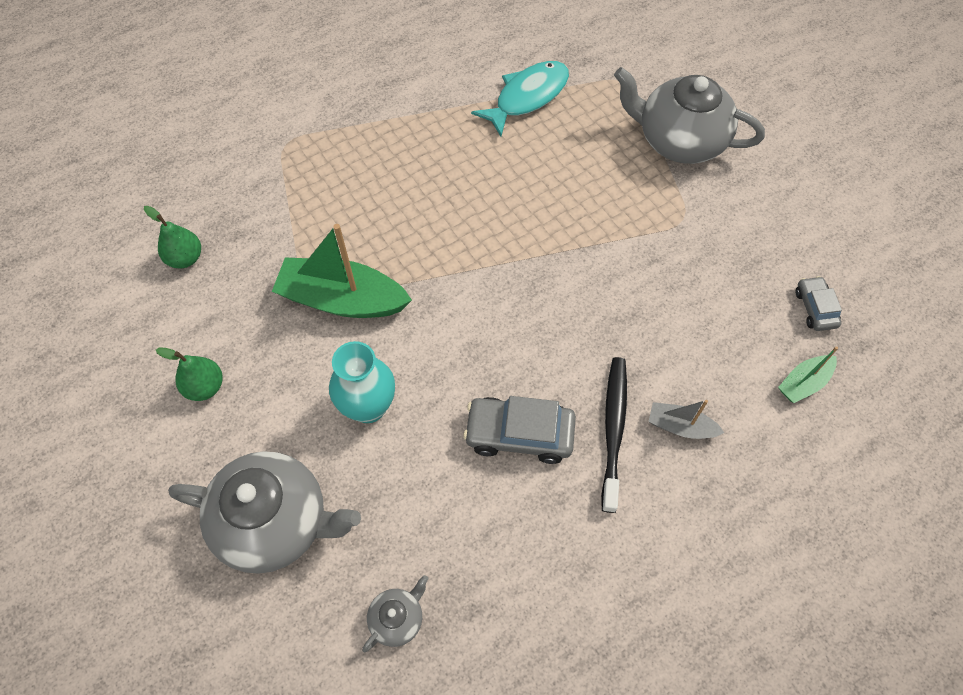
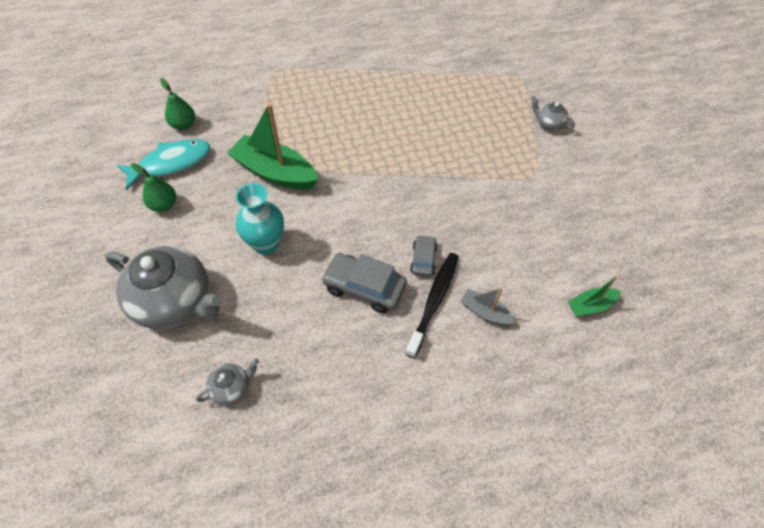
camera: 15 degrees right, 5 degrees down
(527, 97) = (449, 75): turquoise fish -> turquoise fish (171, 163)
(679, 140) = (548, 123): grey teapot -> grey teapot, size x0.44
(815, 308) = (616, 256): grey car -> grey car (423, 259)

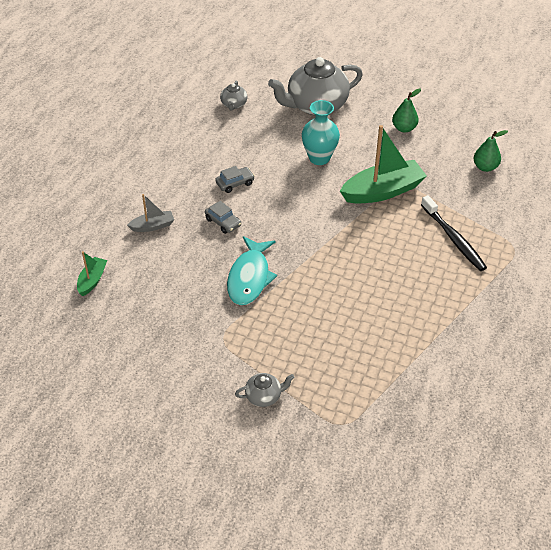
camera: 130 degrees right, 10 degrees down
(171, 163) = (444, 146): turquoise fish -> turquoise fish (249, 277)
(364, 288) = (235, 183): grey car -> grey car, size x0.58
(434, 302) = (188, 208): black toothbrush -> black toothbrush (453, 238)

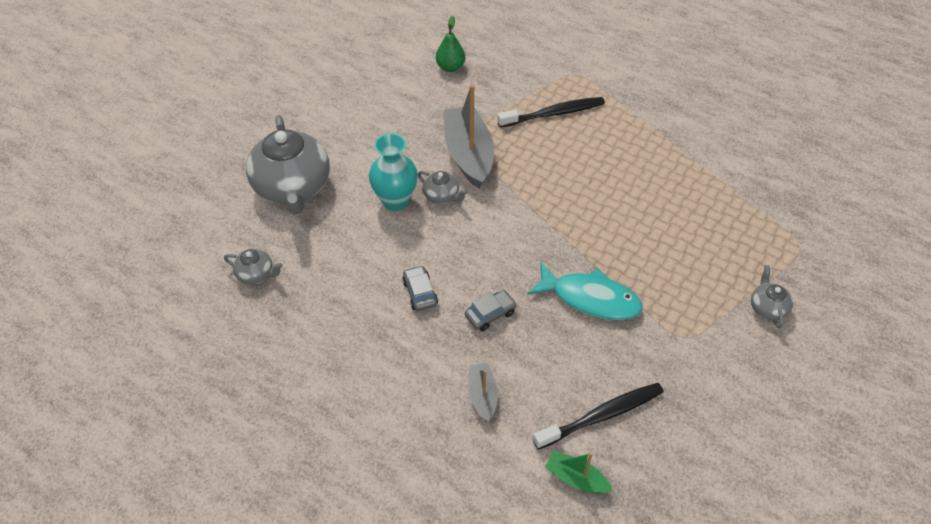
camera: 80 degrees left, 5 degrees up
(143, 291) = (601, 415): none -> black toothbrush
(332, 182) = (442, 196): none -> grey teapot
(382, 191) = (468, 154): green boat -> grey boat
(404, 128) = (365, 116): green pear -> none

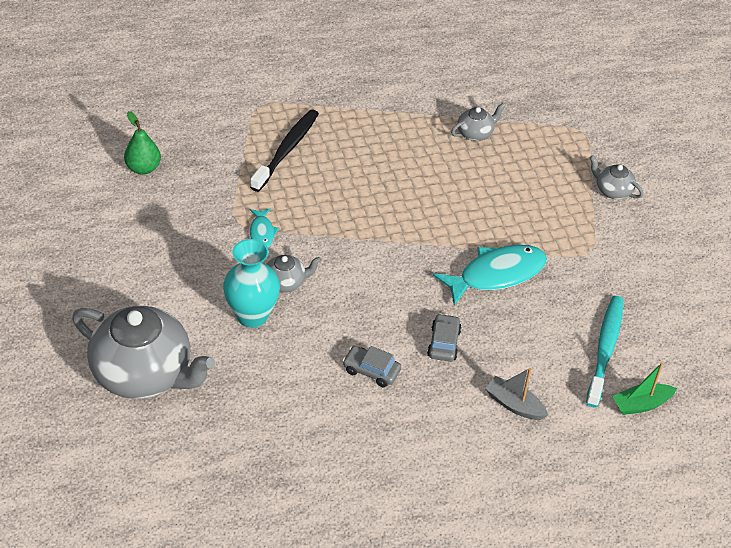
camera: 50 degrees left, 5 degrees down
(256, 274) = (216, 468): grey teapot -> grey teapot (475, 133)
(468, 154) = (262, 233): grey boat -> turquoise fish
(601, 415) = (605, 349): black toothbrush -> turquoise toothbrush

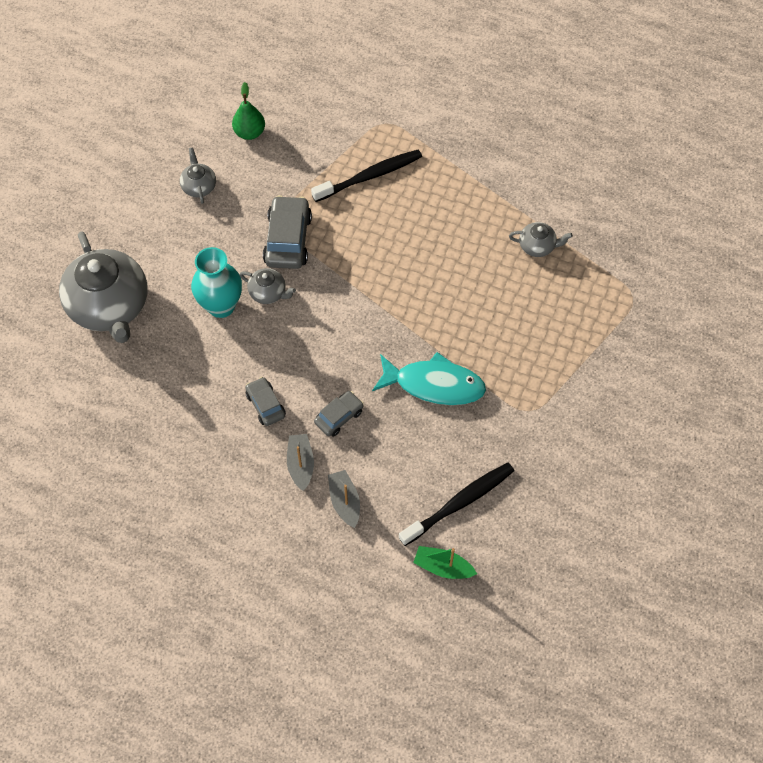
camera: 40 degrees right, 15 degrees up
(262, 233) = (288, 239): turquoise fish -> grey car
(449, 399) = (301, 464): none -> grey boat
(605, 349) = (459, 503): turquoise toothbrush -> black toothbrush
(612, 190) = (605, 368): grey teapot -> grey teapot (199, 186)

